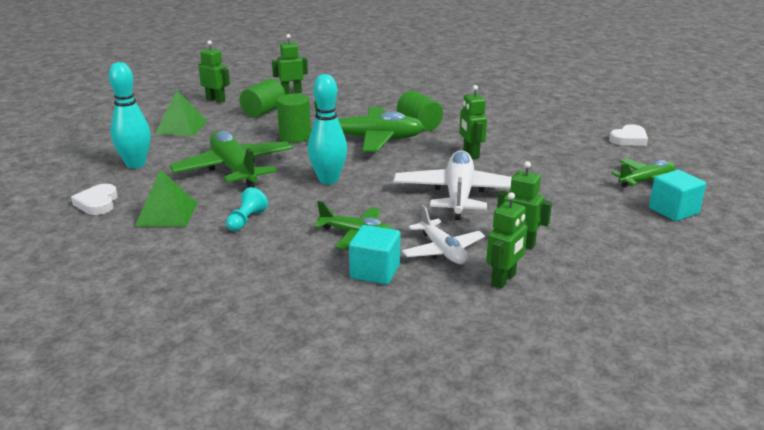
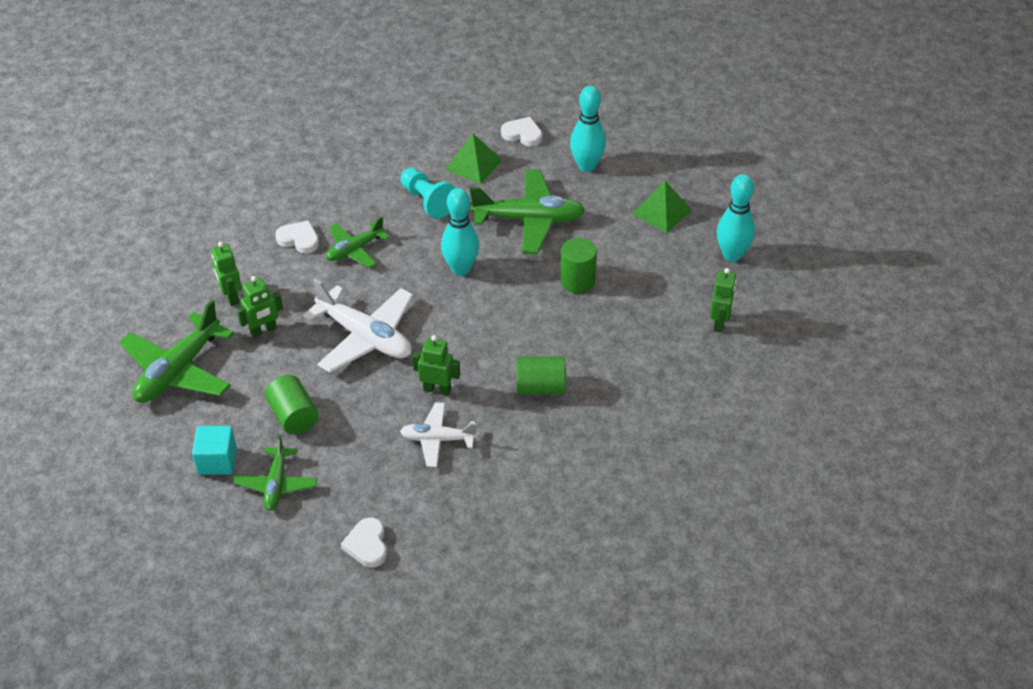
camera: 120 degrees right, 20 degrees up
(216, 100) = (732, 255): green robot -> turquoise bowling pin
(246, 220) = (427, 201): turquoise pawn -> turquoise pawn, size x1.56
(263, 111) = (668, 280): green cylinder -> green cylinder (293, 416)
(371, 139) = (530, 332): green plane -> green plane (178, 371)
(375, 272) = (299, 239): turquoise cube -> white heart
(442, 251) = (293, 284): white plane -> white plane (437, 439)

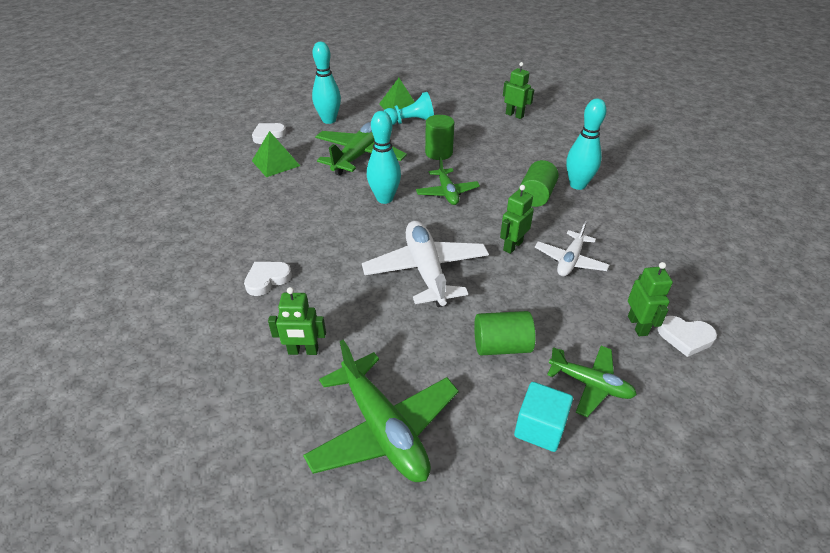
camera: 65 degrees left, 5 degrees down
(263, 331) = (371, 338): green robot -> green robot (638, 325)
(354, 250) = (313, 248): green plane -> green plane (447, 192)
(365, 337) = (426, 270): white plane -> white plane turned 75 degrees counterclockwise
(427, 201) = (293, 194): turquoise pawn -> turquoise pawn (410, 122)
(732, 255) = (458, 96): turquoise bowling pin -> turquoise bowling pin (577, 185)

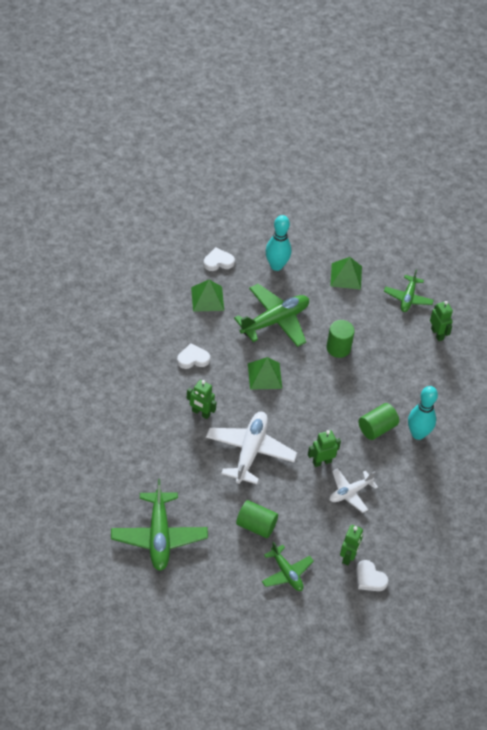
camera: 25 degrees right, 10 degrees up
(267, 279) = (148, 407): white heart -> white heart (193, 359)
(303, 351) = (143, 469): green robot -> green robot (201, 413)
(384, 198) = (264, 375): turquoise bowling pin -> green pyramid
(410, 122) = (341, 300): turquoise pawn -> none
(447, 192) = (314, 392): green plane -> green plane (408, 298)
(539, 428) = (238, 579): turquoise cube -> none

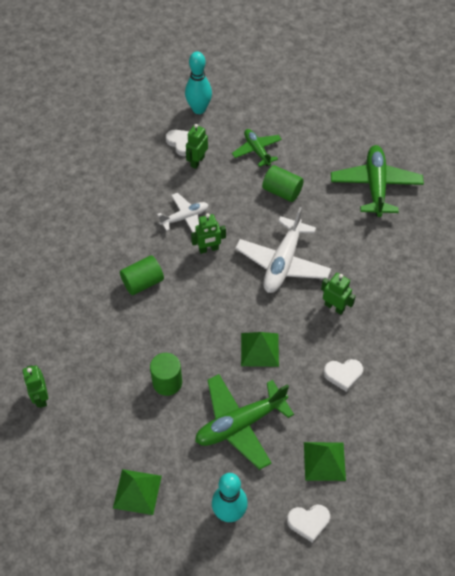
camera: 170 degrees left, 5 degrees up
(408, 298) = (63, 453): green plane -> none
(418, 434) = (99, 274): turquoise bowling pin -> turquoise bowling pin (199, 109)

